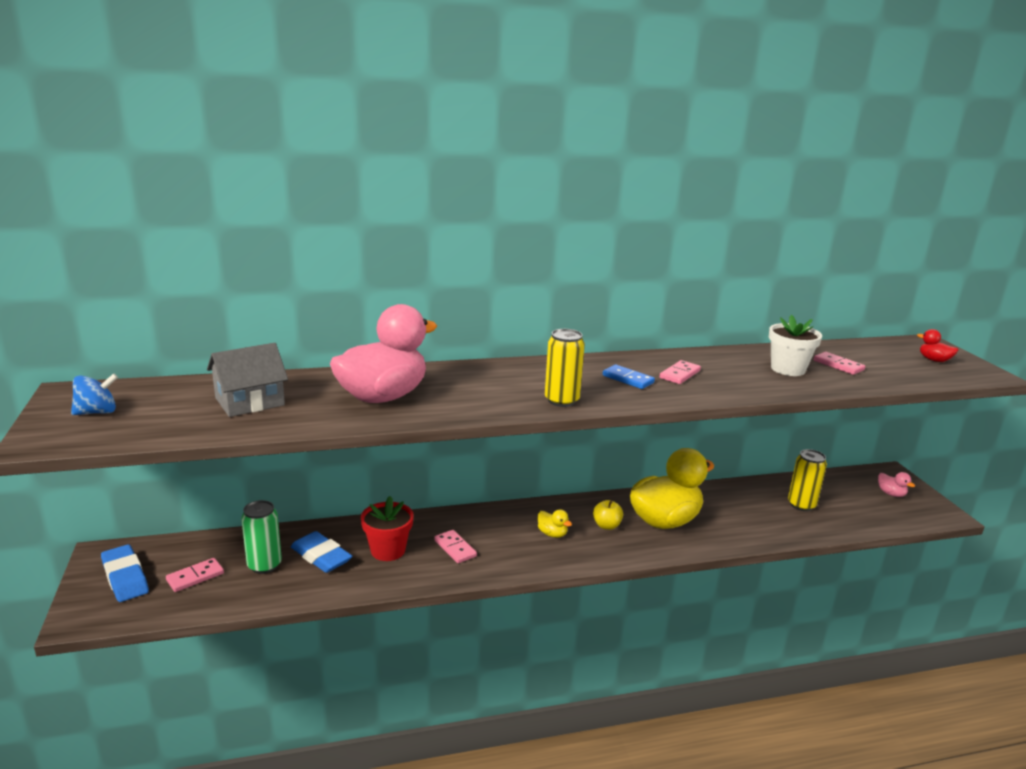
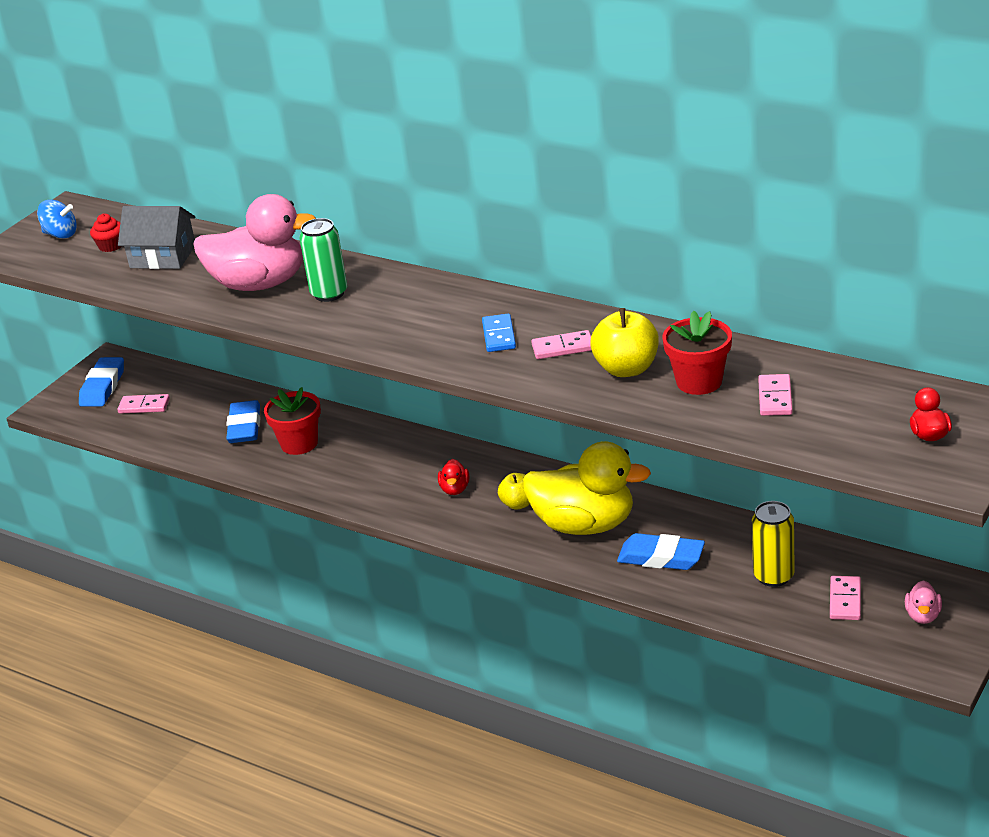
camera: 50 degrees right, 10 degrees up
(176, 407) = (111, 246): none -> red cupcake
(264, 565) = (198, 417): green can -> green can (329, 293)
(455, 548) = (353, 465): pink domino -> pink domino (845, 600)
(552, 534) = (455, 489): yellow duck -> red duck
(561, 400) = (391, 339): yellow can -> none
(735, 520) = (661, 557): none -> blue eraser
(738, 374) = (626, 369): none -> yellow apple
(788, 369) = (699, 382): white flower pot -> red flower pot

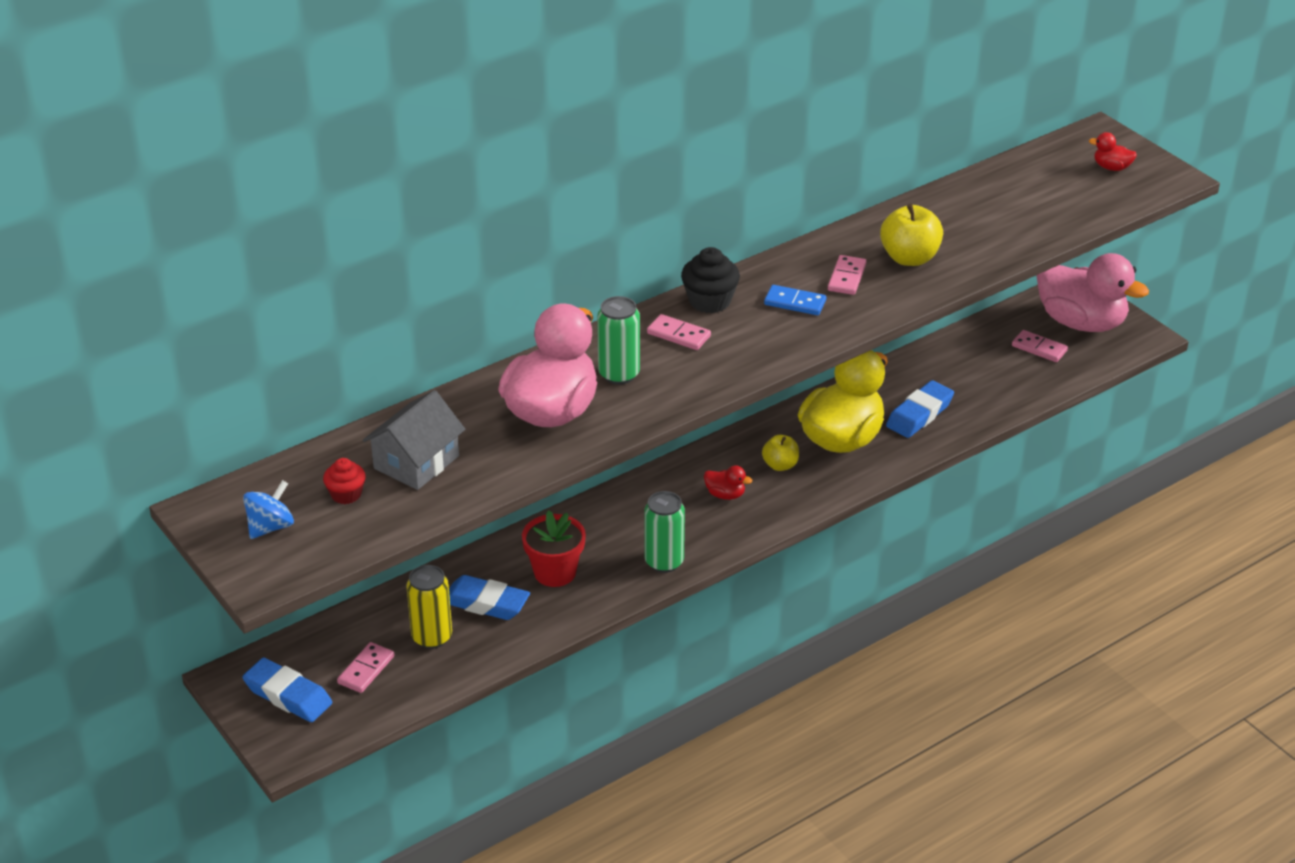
camera: 70 degrees left, 5 degrees up
(345, 489) = (664, 562): none -> green can
(467, 297) = (709, 301): none -> black cupcake
(699, 382) = (959, 233): red flower pot -> none
(773, 576) = (985, 369): yellow can -> yellow can (432, 637)
(775, 398) = (1011, 209): pink domino -> pink domino (678, 335)
(922, 616) = (1081, 322): pink duck -> pink duck, size x2.50

